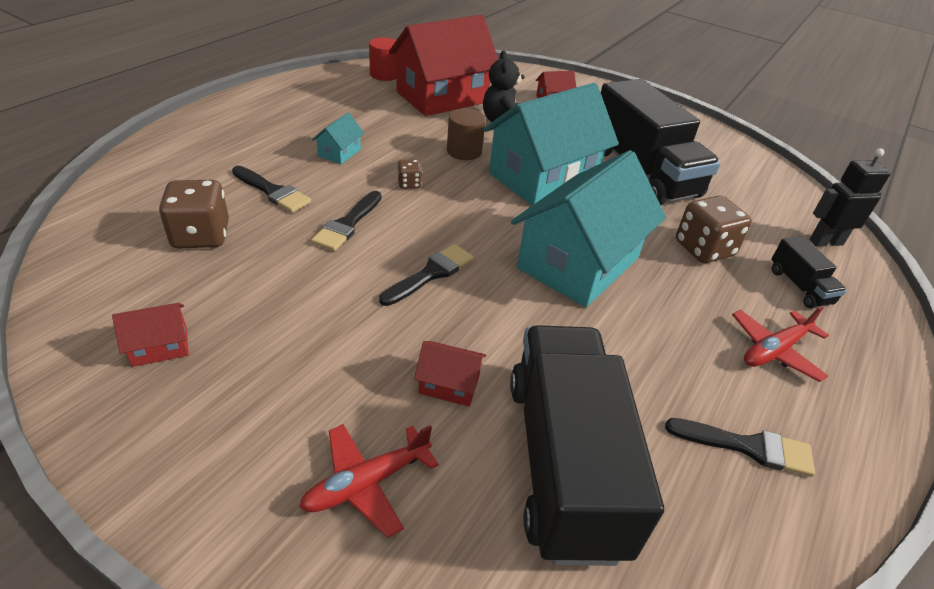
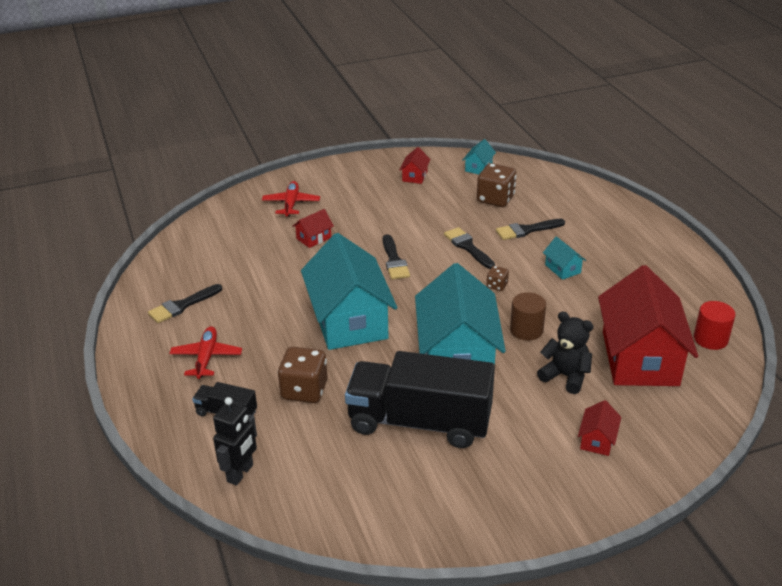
camera: 130 degrees right, 5 degrees down
(95, 281) = (478, 167): none -> turquoise house
(564, 462) = (242, 251): black truck -> none

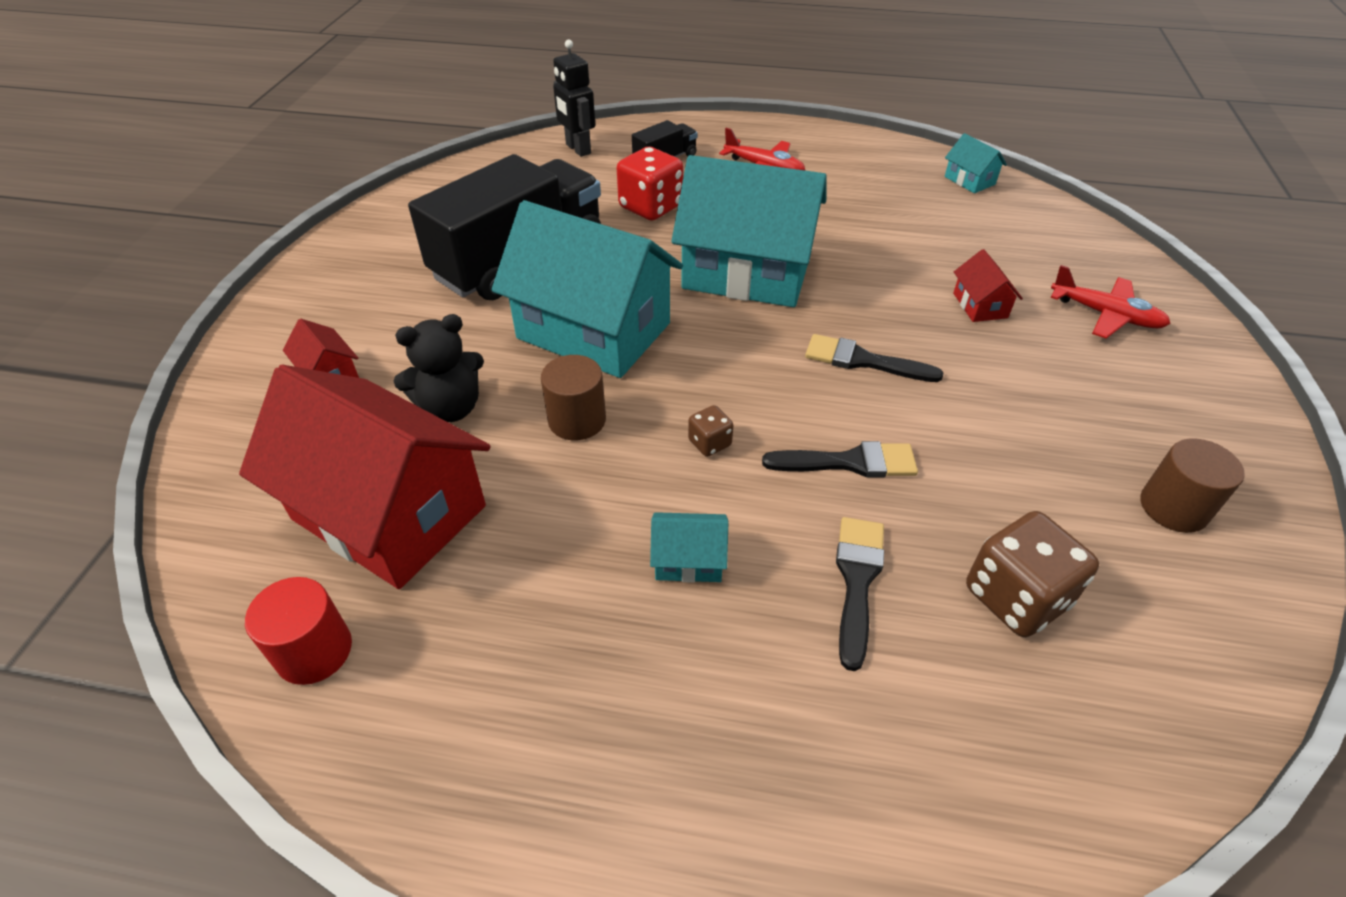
camera: 120 degrees right, 10 degrees up
(182, 305) = (876, 174): black brush -> none
(304, 390) = (650, 207): brown dice -> red dice
(415, 176) = (1173, 507): red house -> brown cylinder
(478, 167) = (1193, 646): turquoise house -> turquoise house (969, 180)

